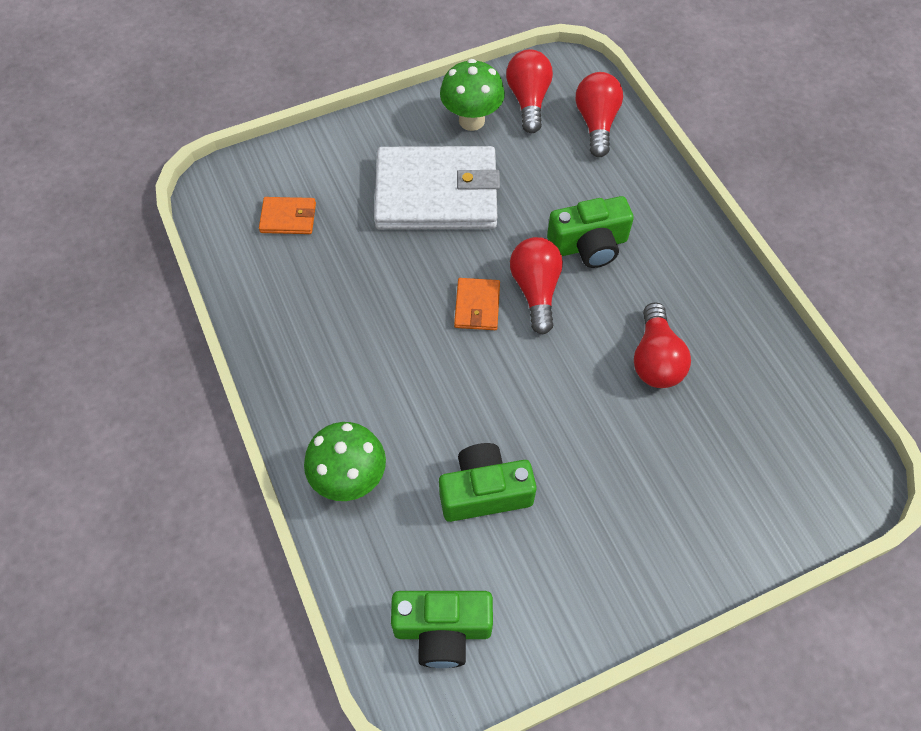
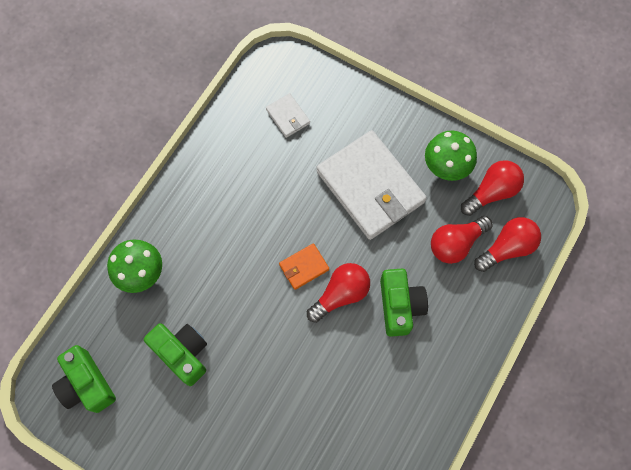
camera: 55 degrees right, 10 degrees up
(288, 218) = (288, 117): orange wallet -> white wallet
(589, 245) = (400, 306): green camera -> green camera turned 135 degrees counterclockwise
(655, 359) = (341, 400): red light bulb -> red light bulb (455, 243)

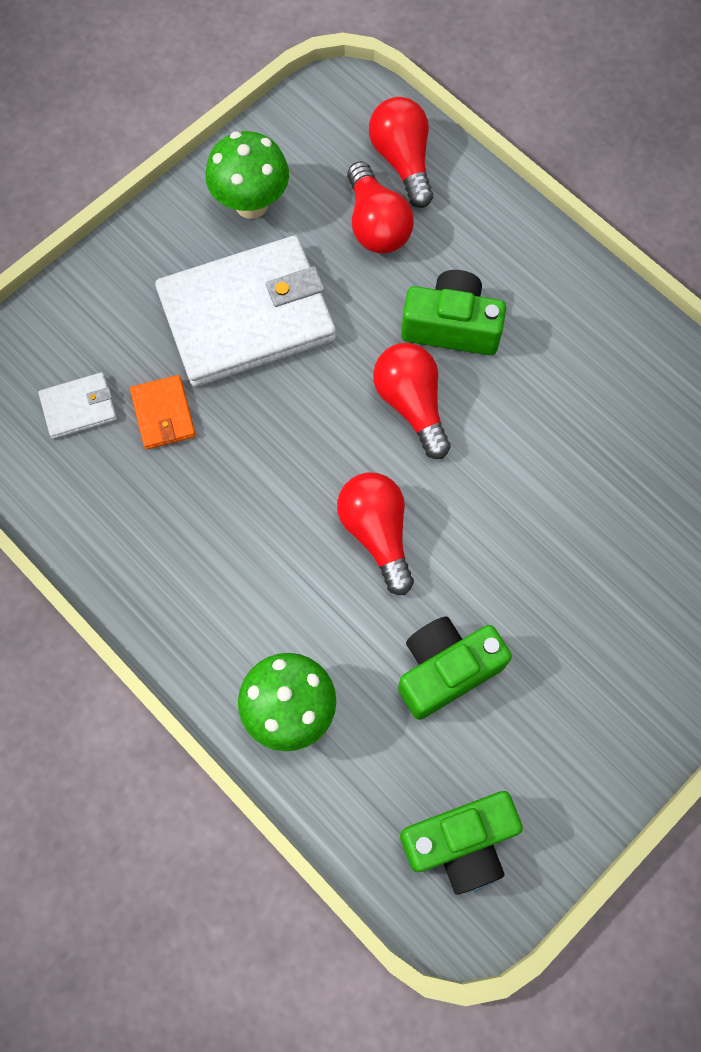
camera: 75 degrees left, 0 degrees up
(304, 267) = (351, 447): orange wallet -> orange wallet (163, 414)
(491, 192) = (310, 154): red light bulb -> red light bulb (377, 533)

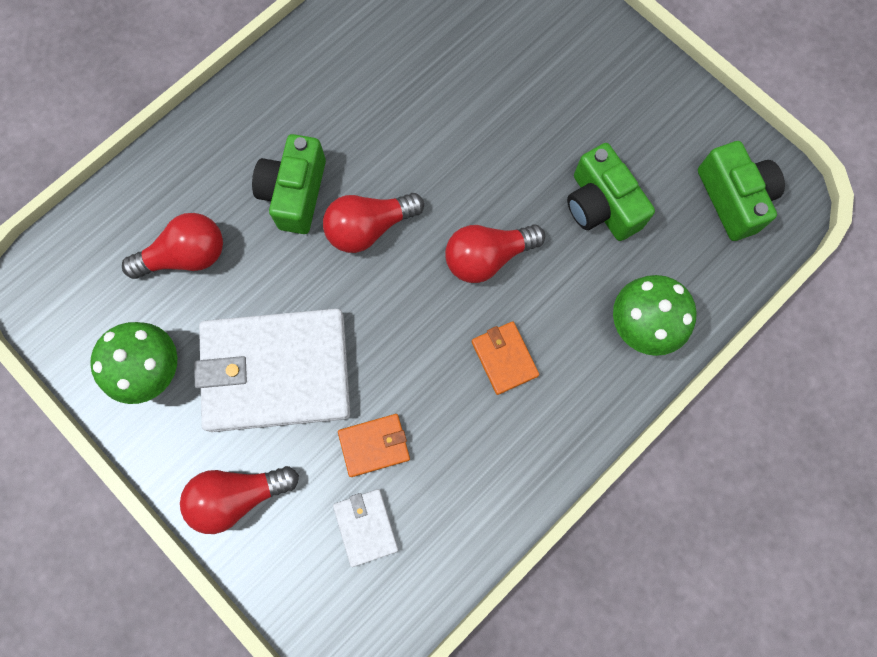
camera: 90 degrees left, 5 degrees up
(247, 316) = (276, 371): white wallet -> white wallet turned 75 degrees counterclockwise
(255, 550) = (504, 358): none -> orange wallet
(402, 161) = (119, 231): red light bulb -> red light bulb (238, 496)

